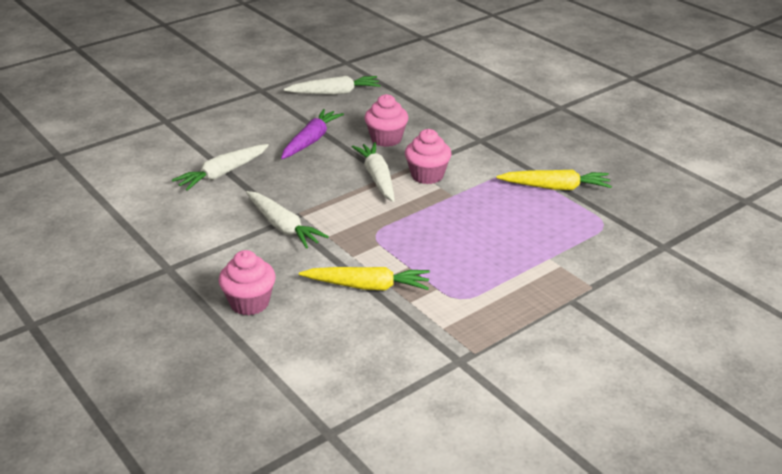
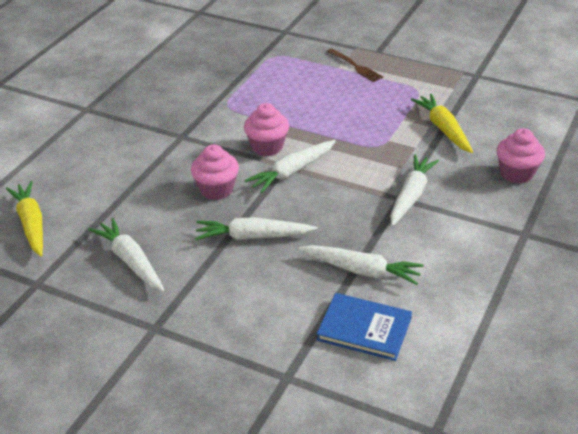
camera: 115 degrees left, 5 degrees up
(167, 157) = (364, 329): none -> blue book
(311, 141) = (253, 237): purple carrot -> white carrot
(544, 271) = (355, 66): none -> brown fork
(555, 187) = (238, 83): yellow carrot -> yellow carrot (31, 224)

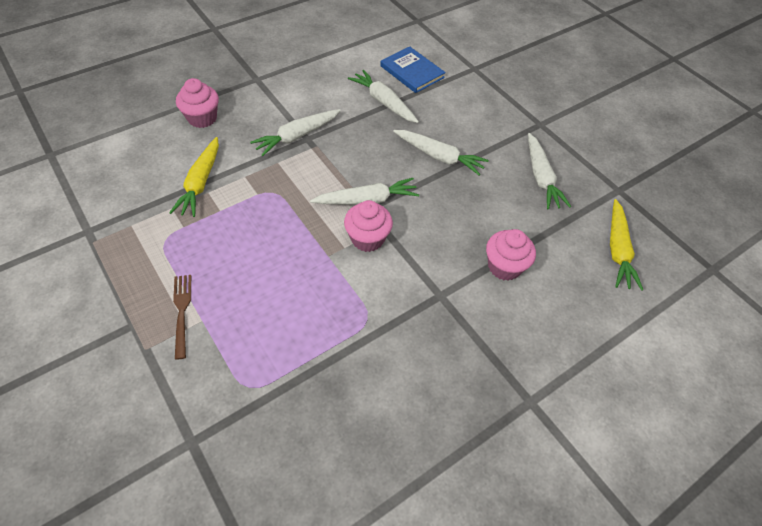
camera: 155 degrees left, 15 degrees up
(216, 189) = (442, 212): pink cupcake -> pink cupcake (504, 266)

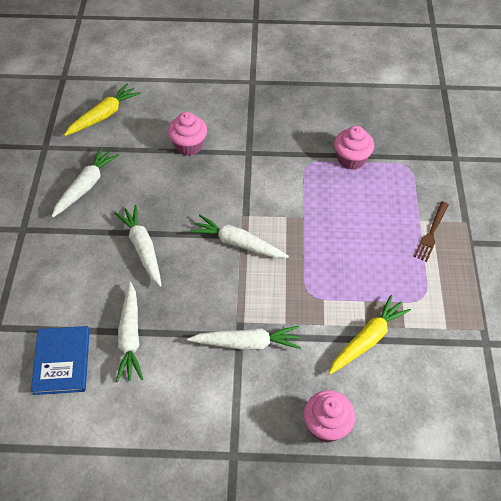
camera: 140 degrees left, 0 degrees up
(367, 239) = (264, 213): pink cupcake -> pink cupcake (351, 159)

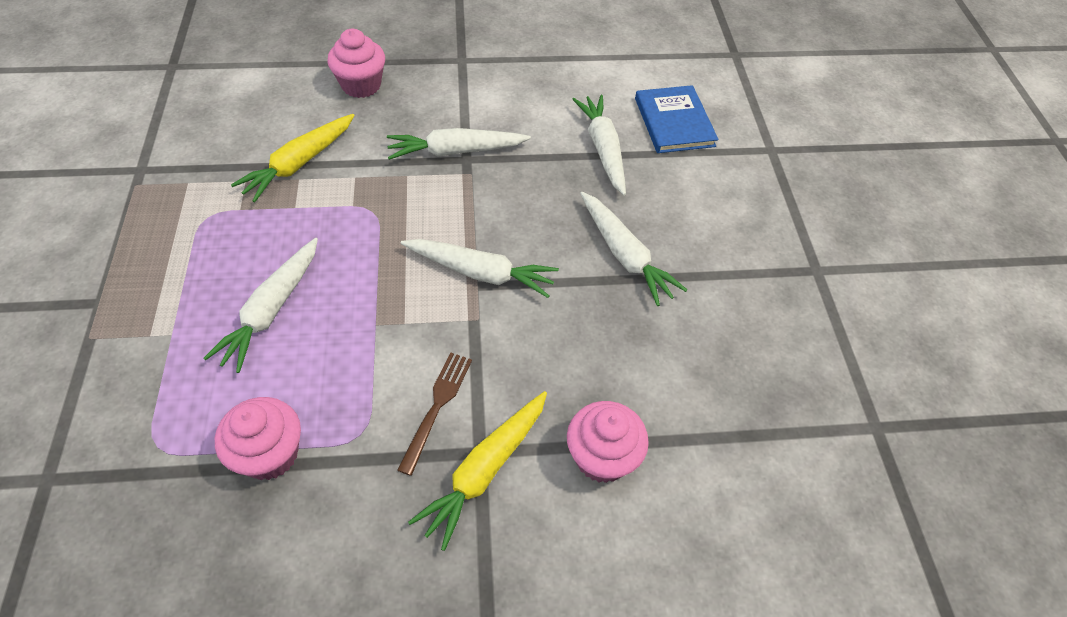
camera: 170 degrees right, 0 degrees up
(86, 186) = (758, 350): white carrot -> white carrot (271, 310)
(103, 115) = (804, 521): yellow carrot -> yellow carrot (485, 470)
(431, 233) = (159, 313): brown fork -> brown fork (437, 407)

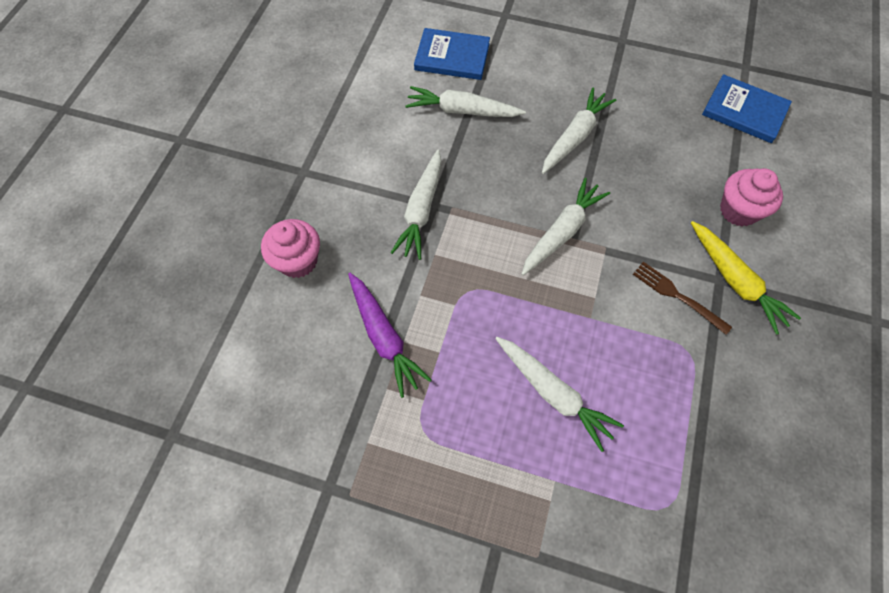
camera: 65 degrees left, 10 degrees up
(270, 454) = (693, 420): pink cupcake -> none
(299, 164) = (384, 337): yellow carrot -> purple carrot
(625, 255) = (575, 137): white carrot -> white carrot turned 45 degrees counterclockwise
(786, 437) = (744, 111): none -> blue book

